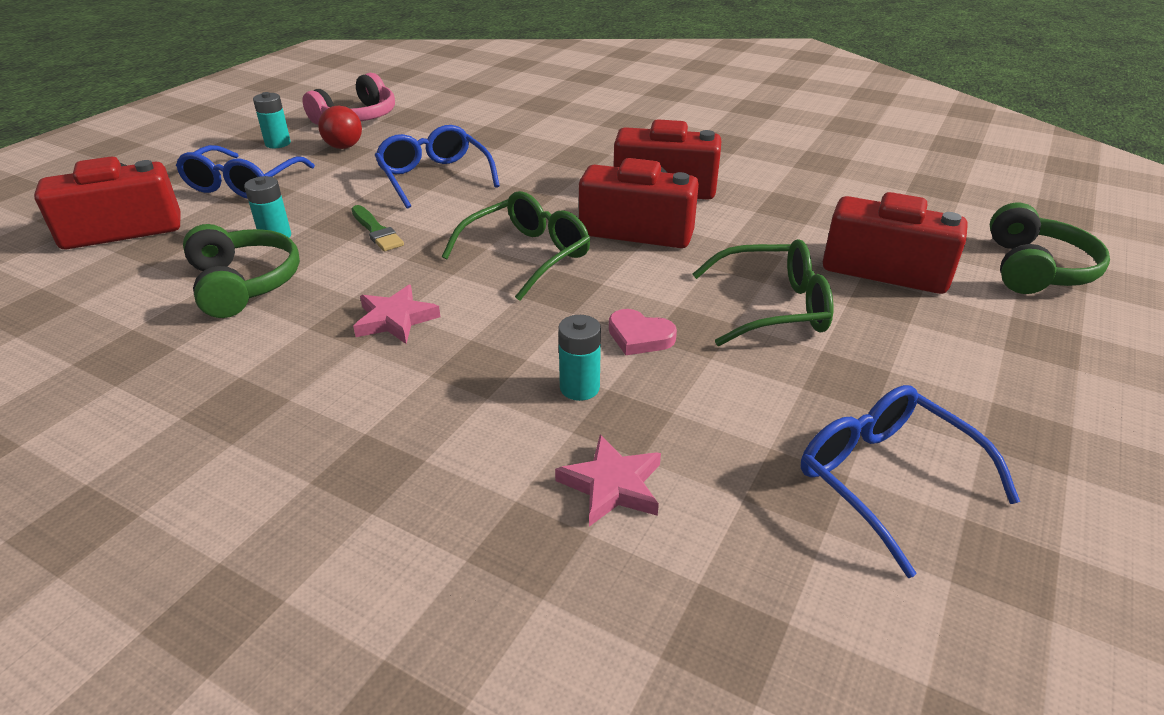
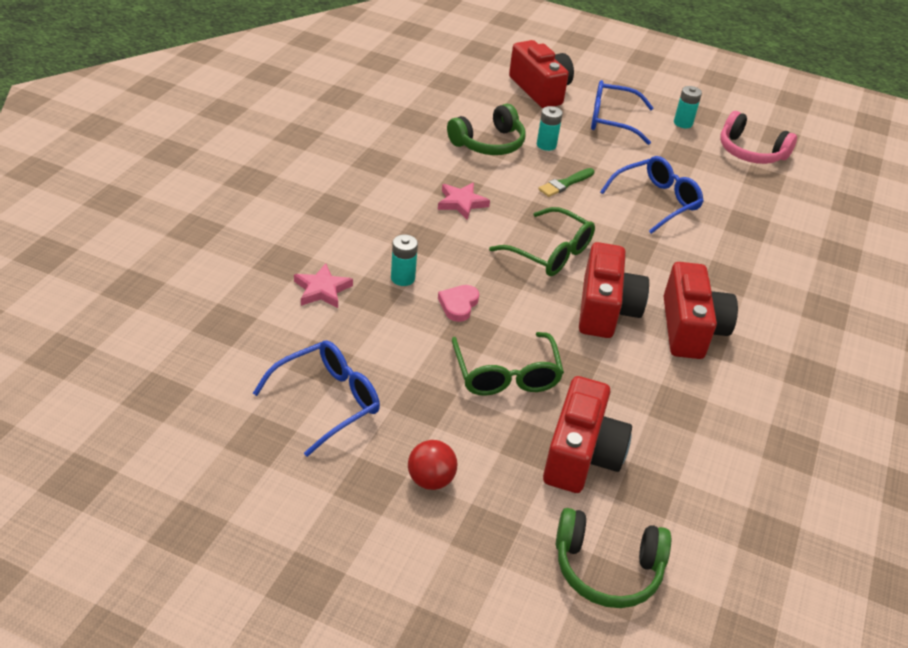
camera: 80 degrees right, 5 degrees up
(344, 147) = (690, 153): red ball -> red ball (430, 480)

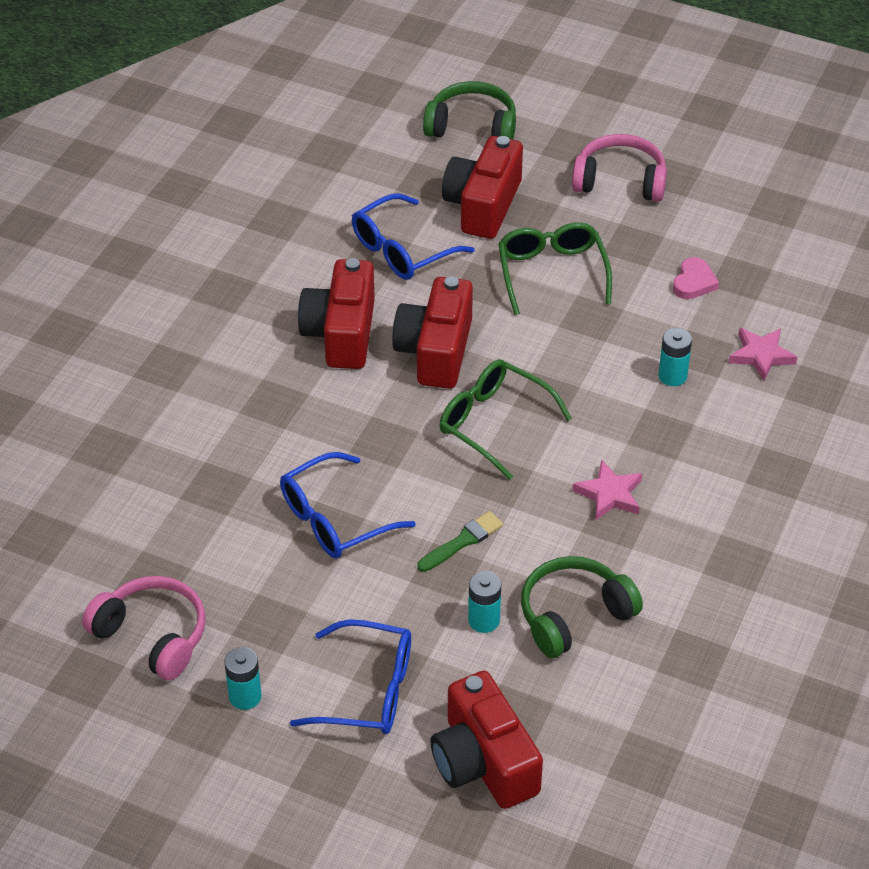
camera: 175 degrees left, 5 degrees up
(326, 401) = (726, 239): blue glasses -> blue glasses (402, 249)
(430, 480) = (620, 181): red ball -> pink headphones
(458, 305) = (605, 346): pink heart -> pink heart (694, 282)

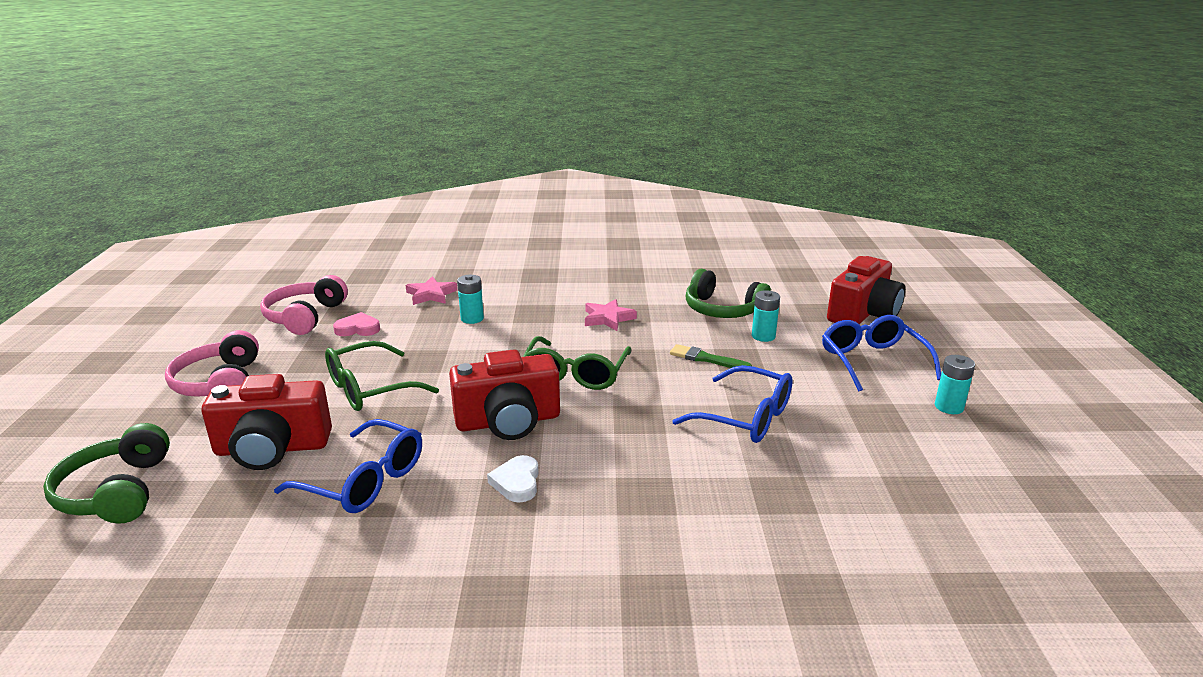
camera: 115 degrees left, 20 degrees down
(152, 635) = (968, 470): pink headphones -> pink headphones (305, 317)
(341, 333) = (517, 482): red camera -> white heart

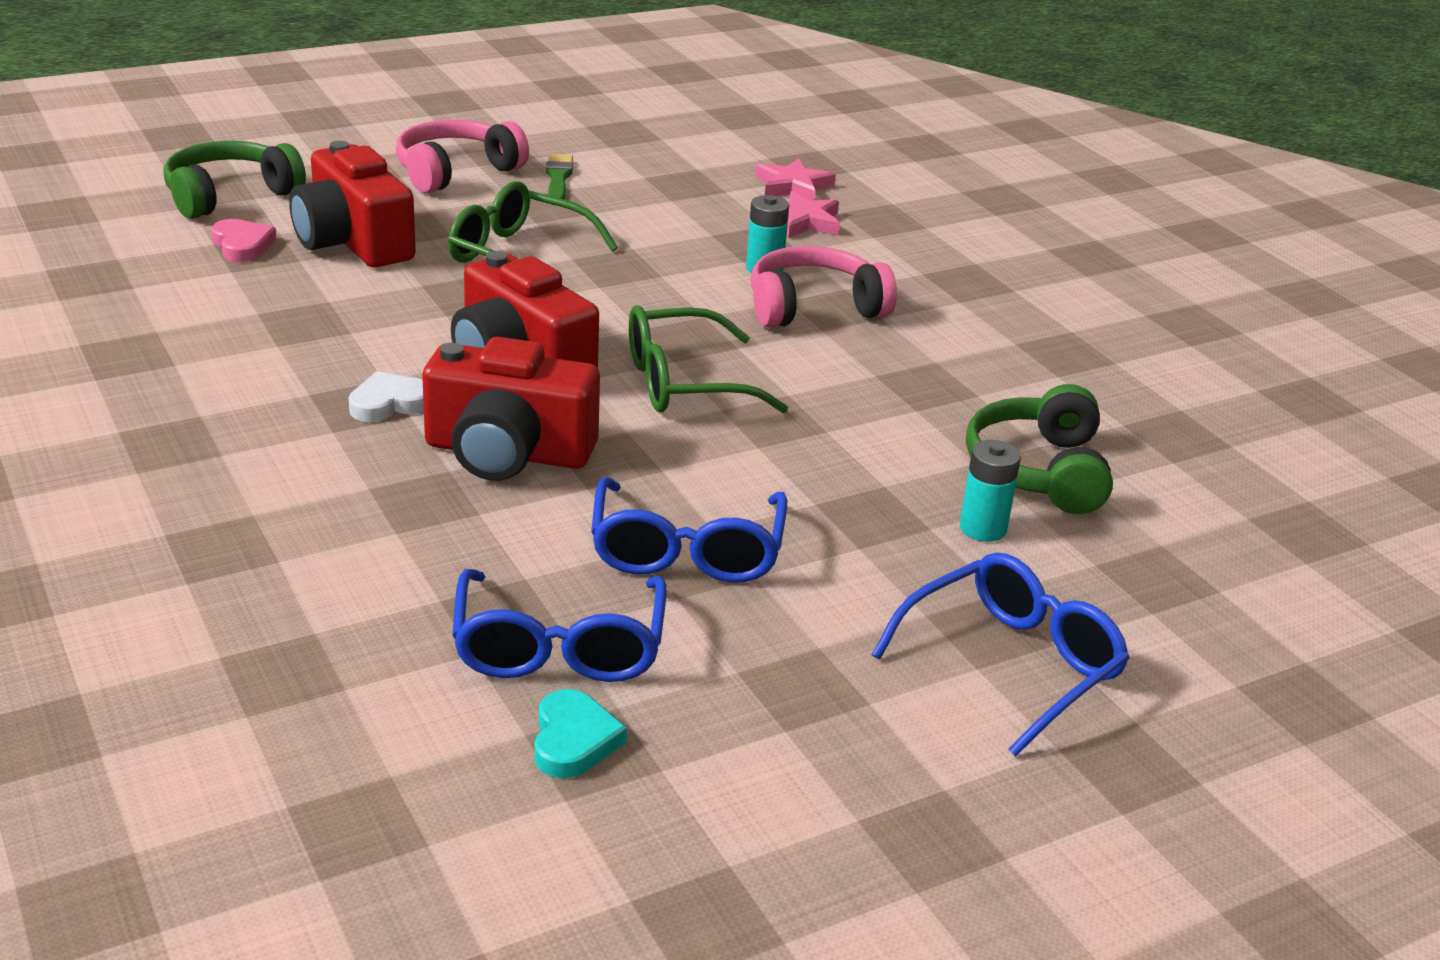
camera: 60 degrees right, 5 degrees up
(305, 317) = (651, 164): pink headphones -> pink headphones (814, 307)
(358, 329) = (654, 204): pink heart -> pink heart (242, 245)
(363, 480) = (330, 309): blue glasses -> blue glasses (559, 646)
(608, 318) = (884, 371): pink star -> pink star (793, 186)
(706, 359) = (840, 484): green brush -> green brush (558, 179)
(863, 313) = (1214, 634): red camera -> red camera (508, 453)
(908, 497) = (573, 740): none -> turquoise heart
(949, 407) = (916, 774): turquoise battery -> none

